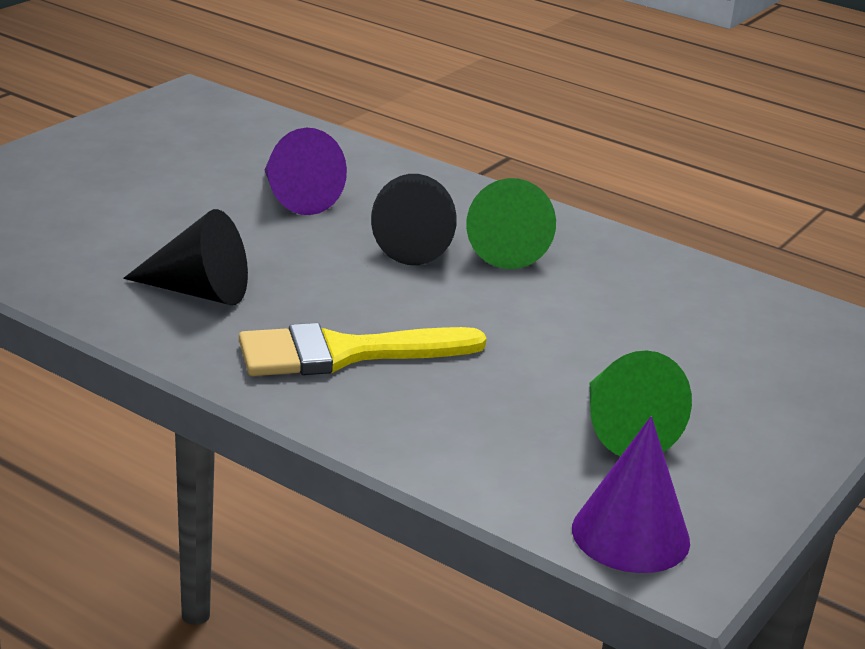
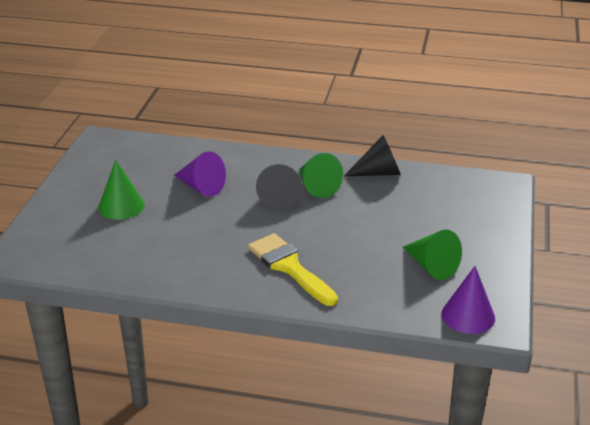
camera: 20 degrees left, 5 degrees up
(137, 189) = (121, 206): none -> green cone
(199, 292) = (198, 255): black cone -> black cone (379, 173)
(344, 353) = (289, 267): yellow brush -> yellow brush turned 90 degrees clockwise

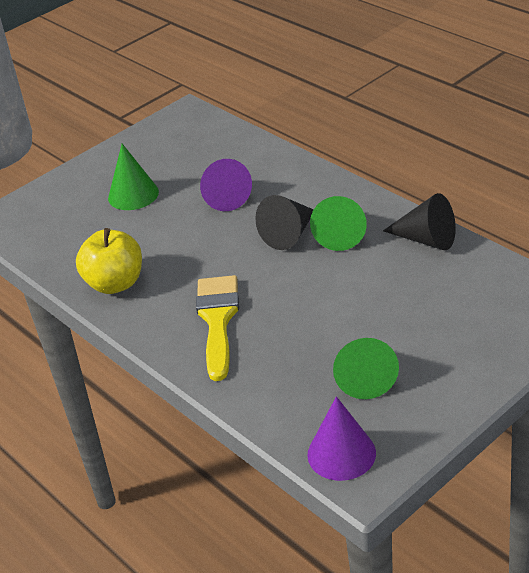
camera: 40 degrees right, 5 degrees up
(178, 270) = (115, 283): none -> yellow apple

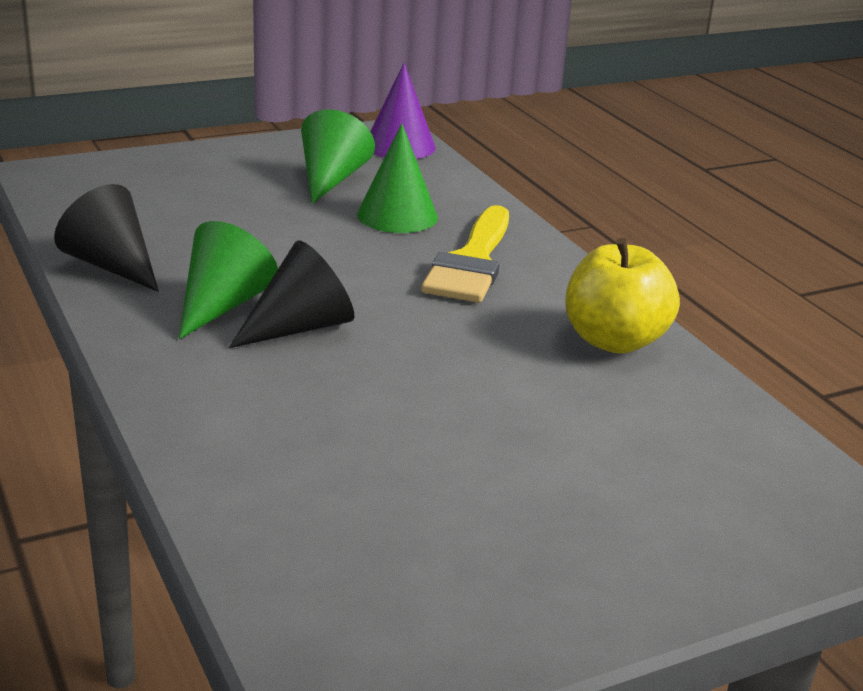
camera: 170 degrees left, 10 degrees down
(133, 194) = (552, 482): green cone -> green cone (397, 215)
(225, 197) = (368, 418): purple cone -> none

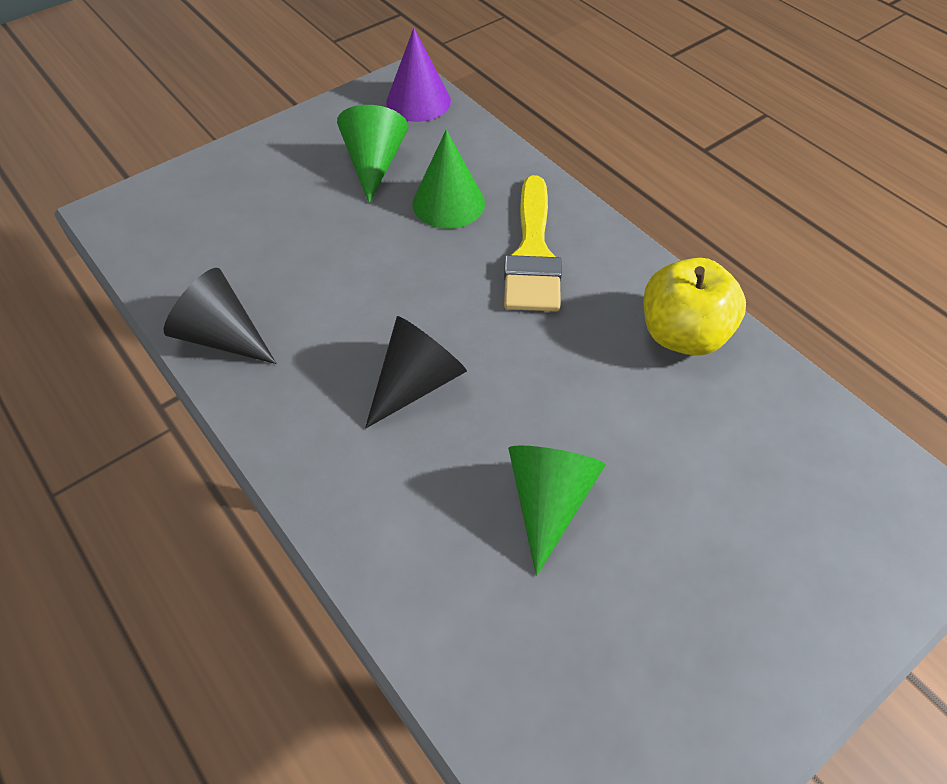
camera: 10 degrees left, 25 degrees up
(223, 305) = (340, 368): green cone -> green cone (549, 501)

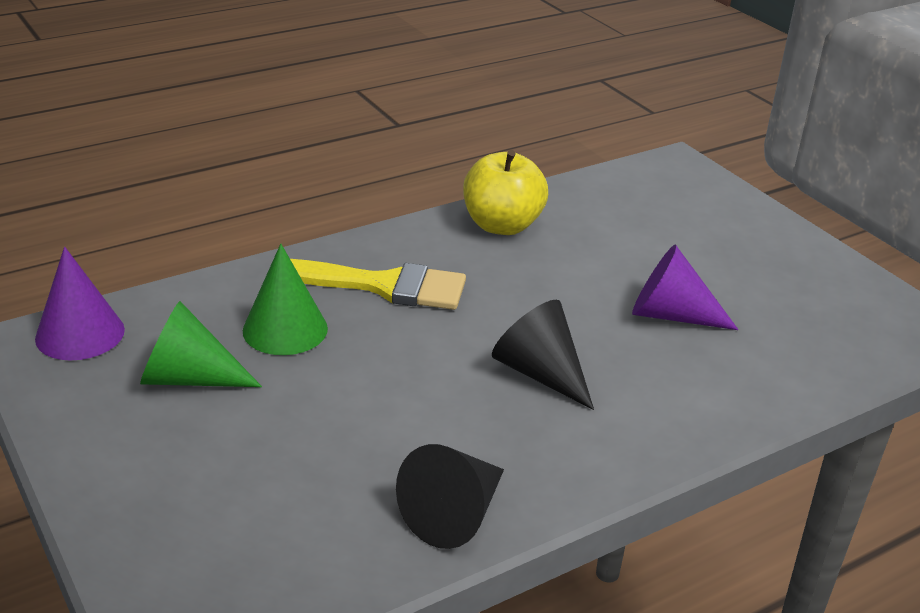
camera: 85 degrees left, 20 degrees down
(549, 501) = (670, 315): green cone -> purple cone

